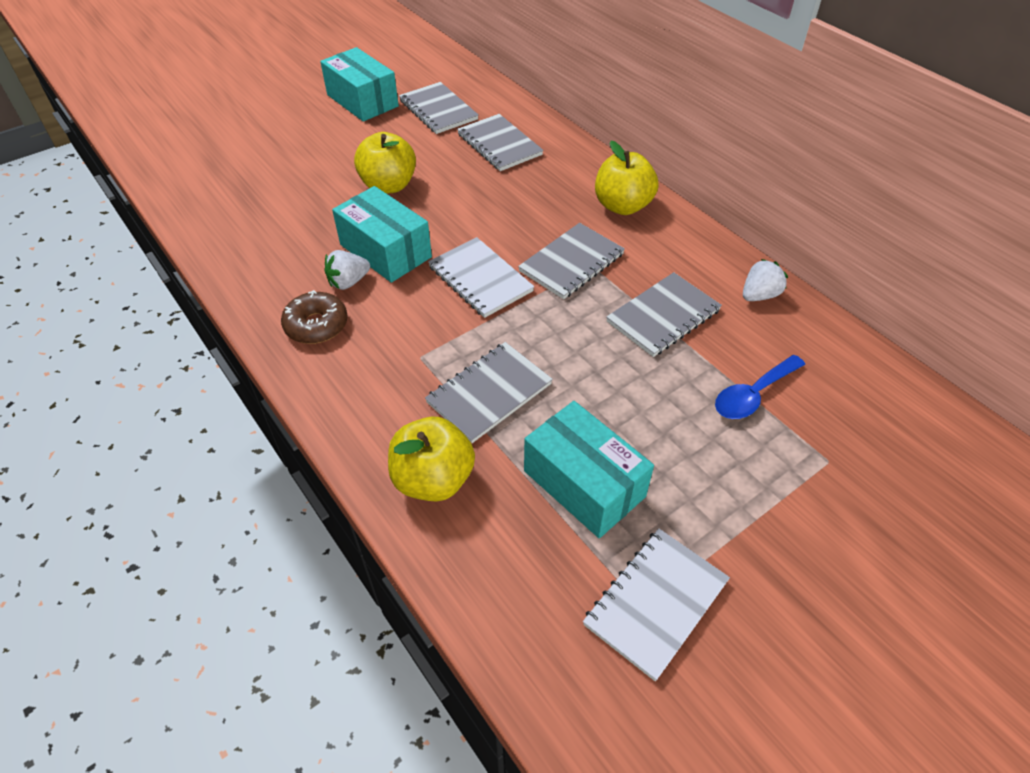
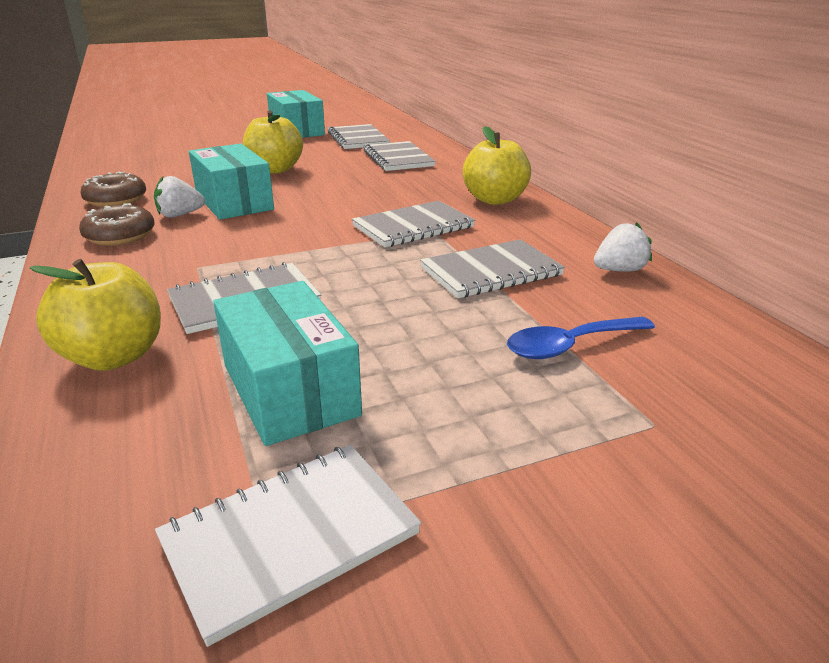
camera: 15 degrees right, 20 degrees down
(265, 267) = (116, 200): none -> brown donut
(480, 279) = (309, 227): white notebook -> none

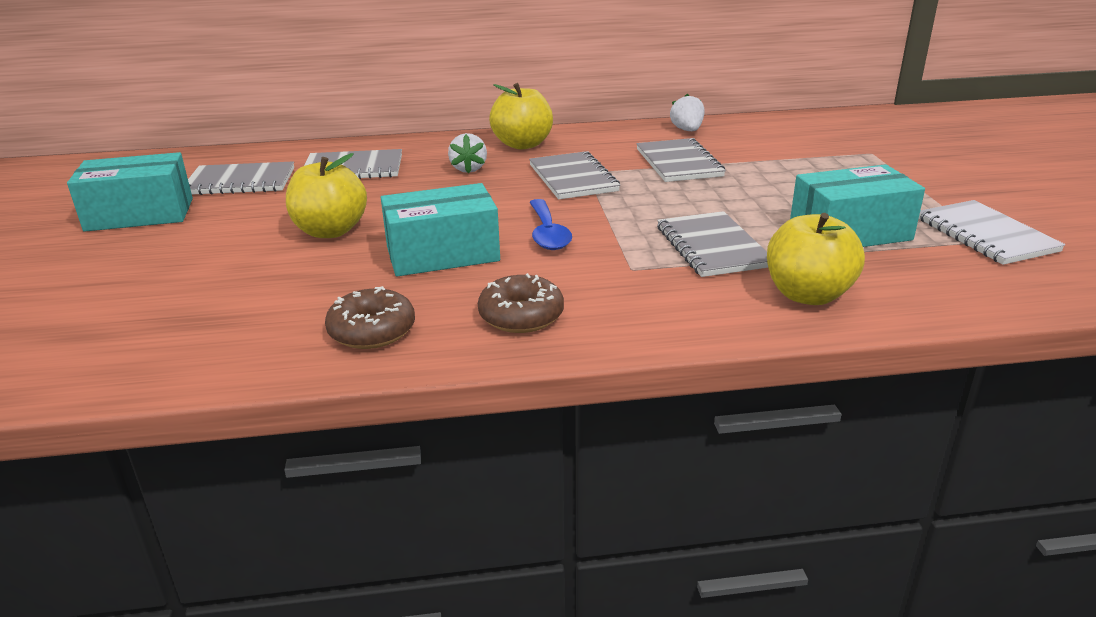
camera: 75 degrees left, 0 degrees up
(180, 215) = (469, 284): white strawberry -> white strawberry (468, 169)
(570, 346) = (791, 157): blue spoon -> blue spoon (548, 233)

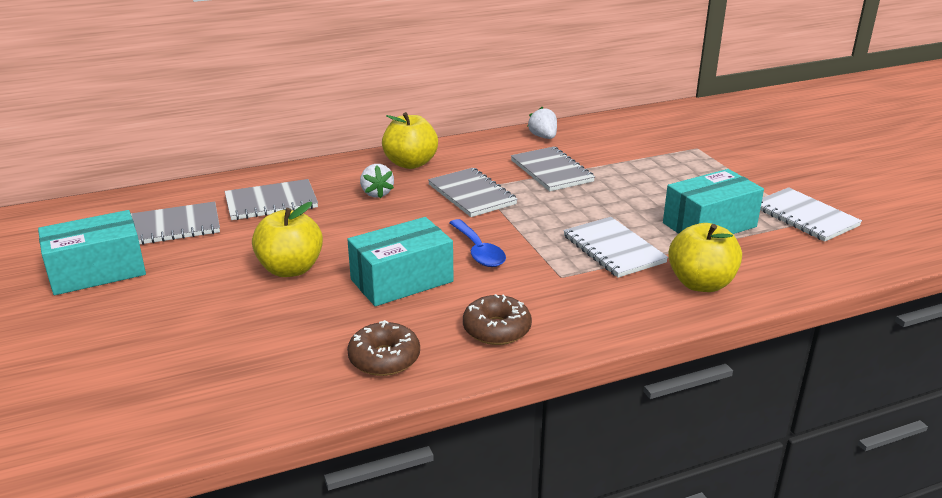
camera: 15 degrees left, 0 degrees up
(712, 247) = (613, 249): grey notebook -> white notebook

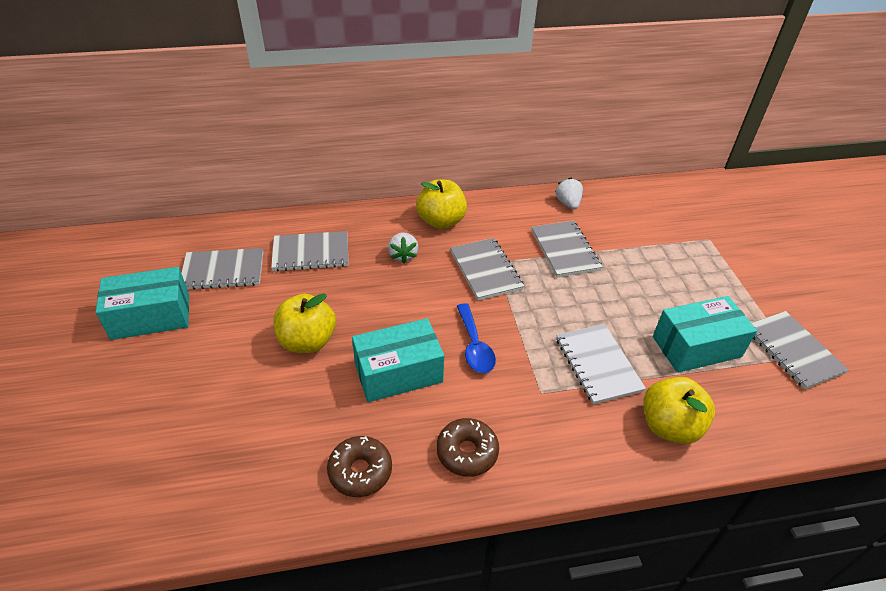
camera: 10 degrees right, 15 degrees up
(805, 217) = (793, 351): white notebook -> grey notebook

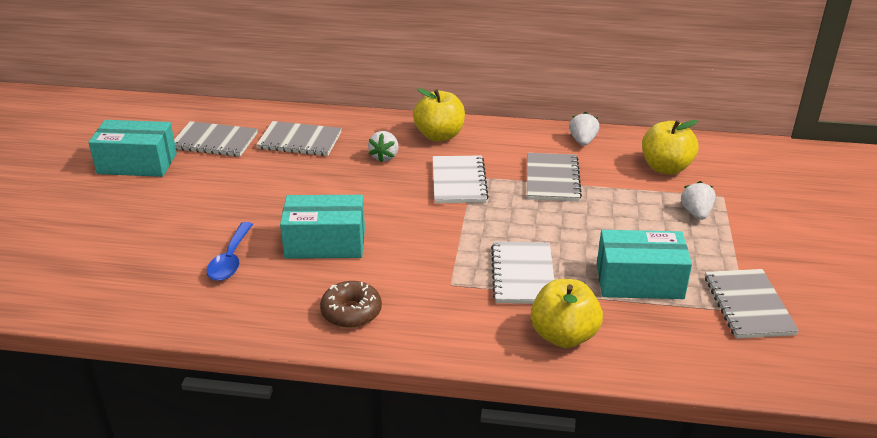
camera: 20 degrees right, 10 degrees down
(307, 341) = (258, 205): yellow apple -> yellow apple (665, 168)
(360, 471) = (249, 304): brown donut -> none
(474, 346) = (409, 237): blue spoon -> blue spoon (230, 259)
(485, 270) = (458, 181): grey notebook -> white notebook
(699, 262) = (696, 213): none -> white strawberry

